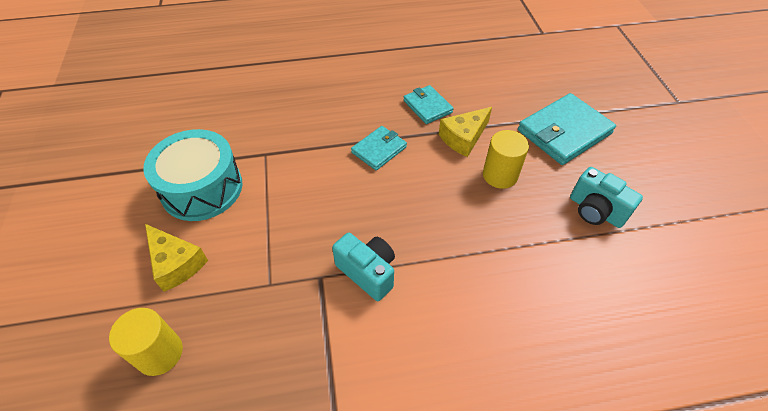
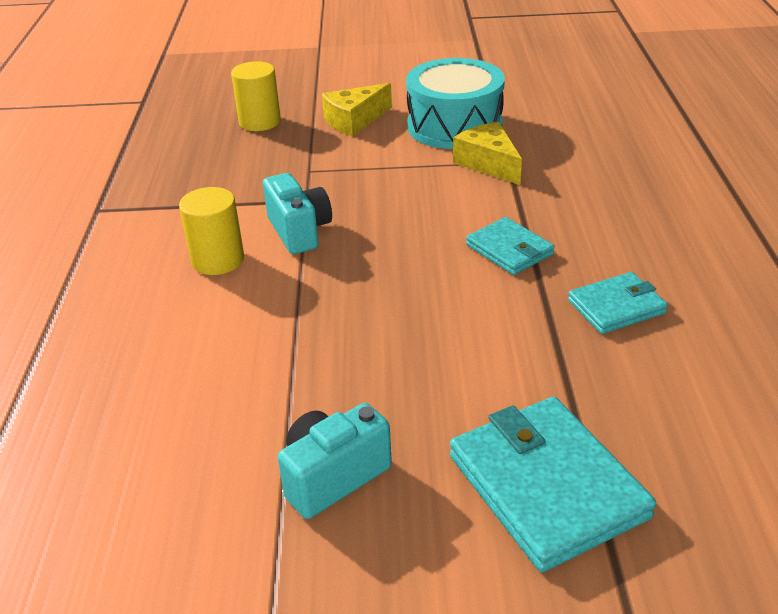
camera: 100 degrees right, 15 degrees down
(368, 272) = (299, 231): turquoise camera -> turquoise camera turned 75 degrees counterclockwise
(463, 138) = (533, 340): yellow cheese -> yellow cheese (488, 163)
(500, 175) = (438, 369): yellow cylinder -> yellow cylinder (218, 260)

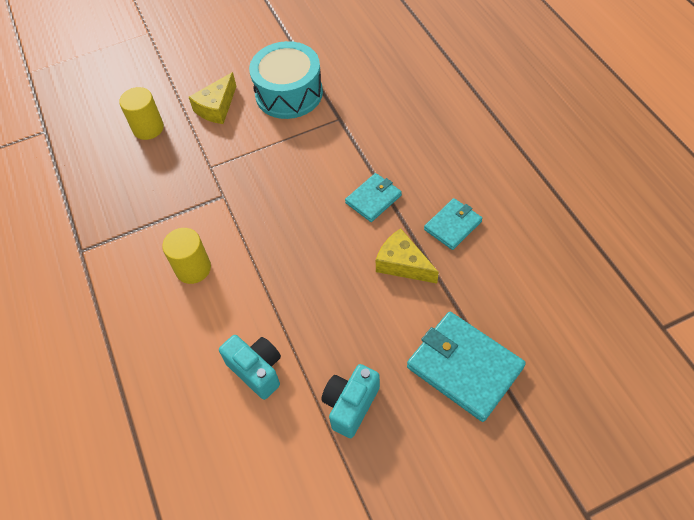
camera: 20 degrees left, 20 degrees up
(299, 231) = (234, 226): turquoise camera -> turquoise camera (257, 370)
(488, 163) = (327, 124): yellow cheese -> yellow cheese (402, 264)
(509, 250) = (373, 199): turquoise wallet -> turquoise wallet turned 75 degrees counterclockwise

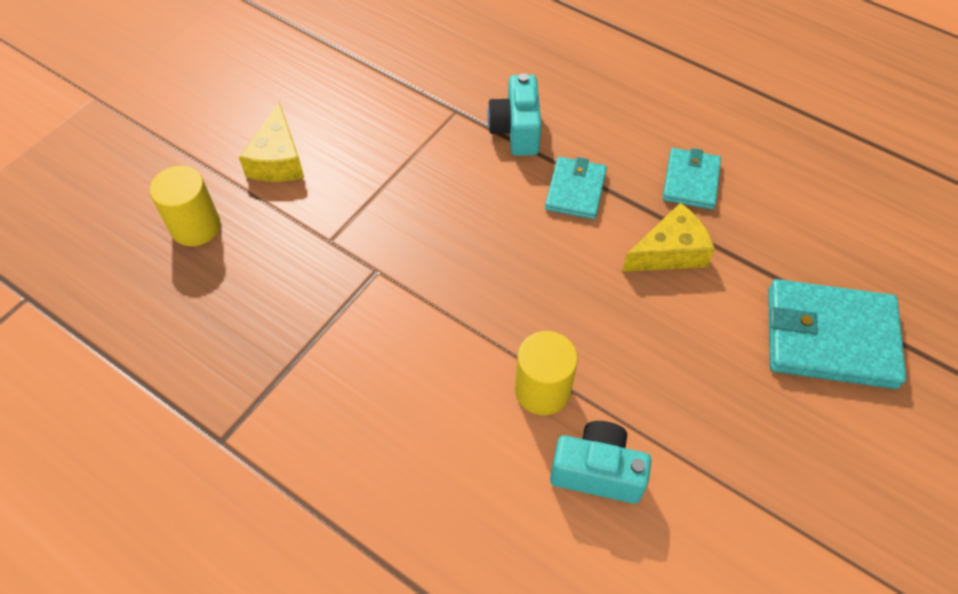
camera: 35 degrees left, 0 degrees up
(193, 268) = (409, 384): yellow cylinder -> yellow cylinder (542, 390)
(289, 93) = (366, 104): turquoise drum -> none
(350, 405) = (742, 451): turquoise camera -> turquoise camera (516, 130)
(402, 264) = (670, 252): yellow cheese -> yellow cheese turned 150 degrees clockwise

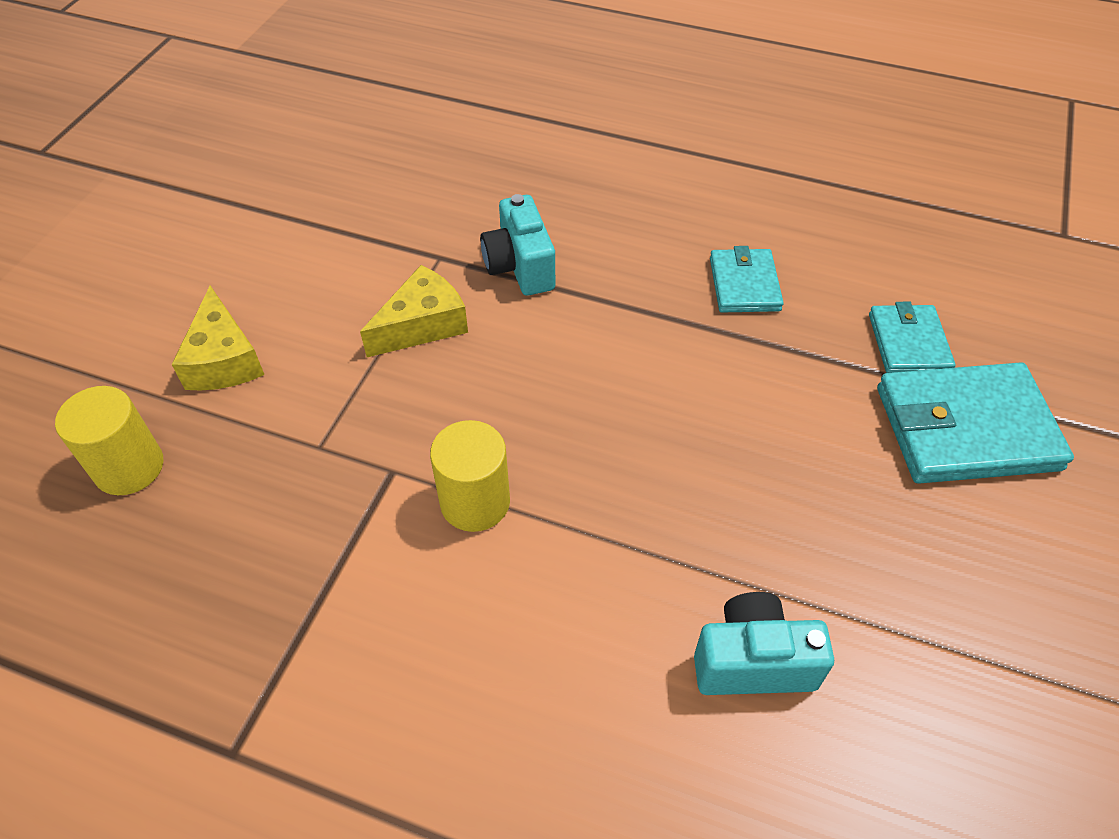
camera: 15 degrees left, 5 degrees down
(542, 390) = (650, 573): yellow cylinder -> yellow cylinder (475, 502)
(575, 190) = (613, 321): turquoise wallet -> turquoise wallet (908, 343)
(670, 252) = (748, 370): yellow cheese -> yellow cheese (422, 325)

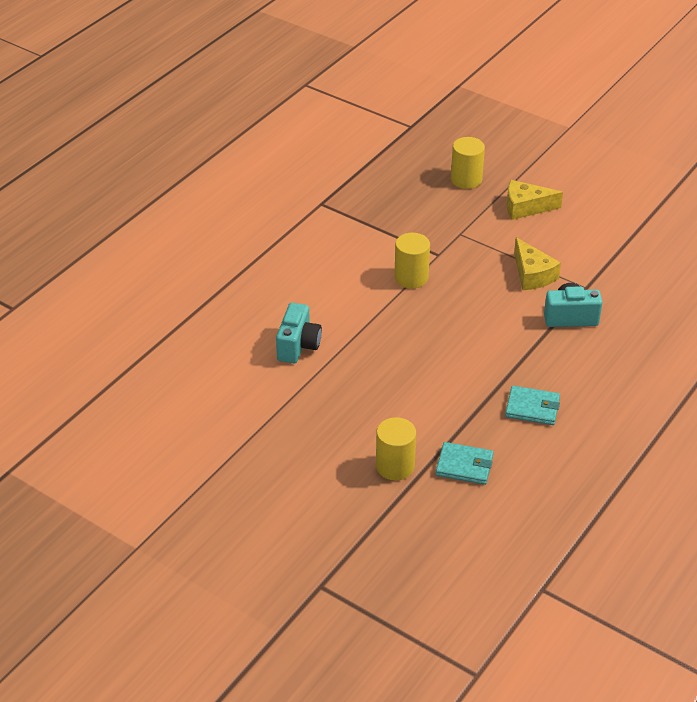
camera: 105 degrees right, 10 degrees down
(966, 428) = (395, 466): turquoise wallet -> yellow cylinder

